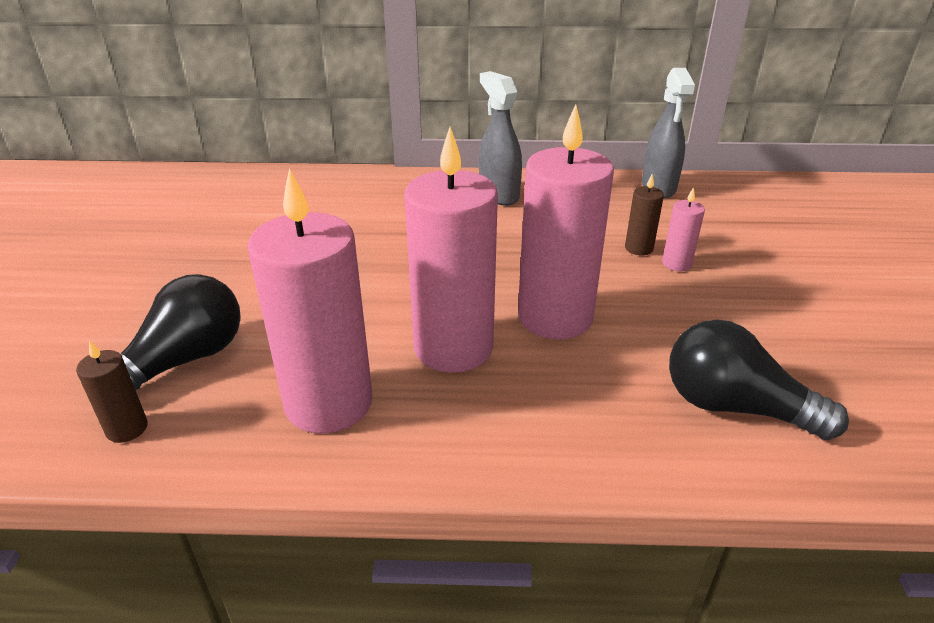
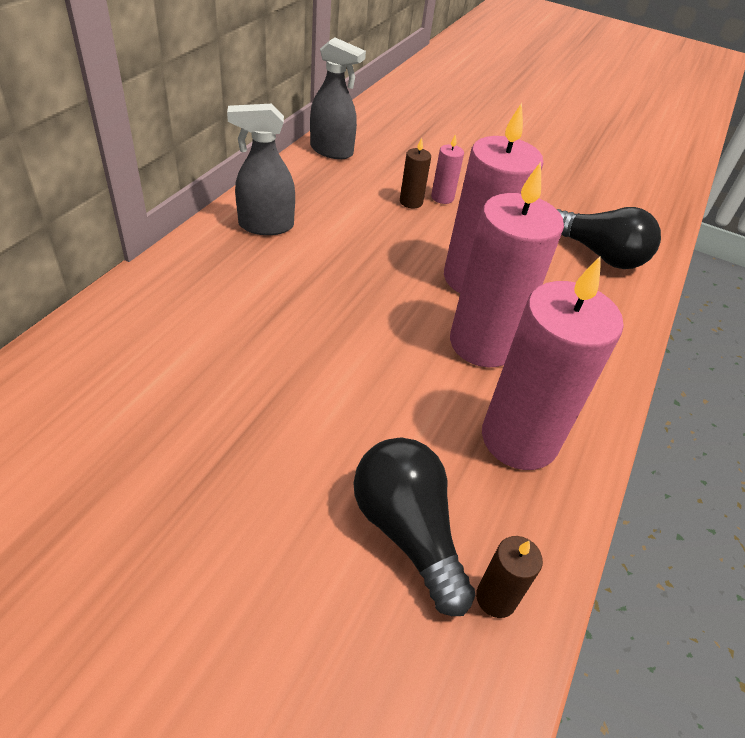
camera: 70 degrees left, 10 degrees up
(735, 407) = (599, 254): black light bulb -> black light bulb turned 105 degrees counterclockwise

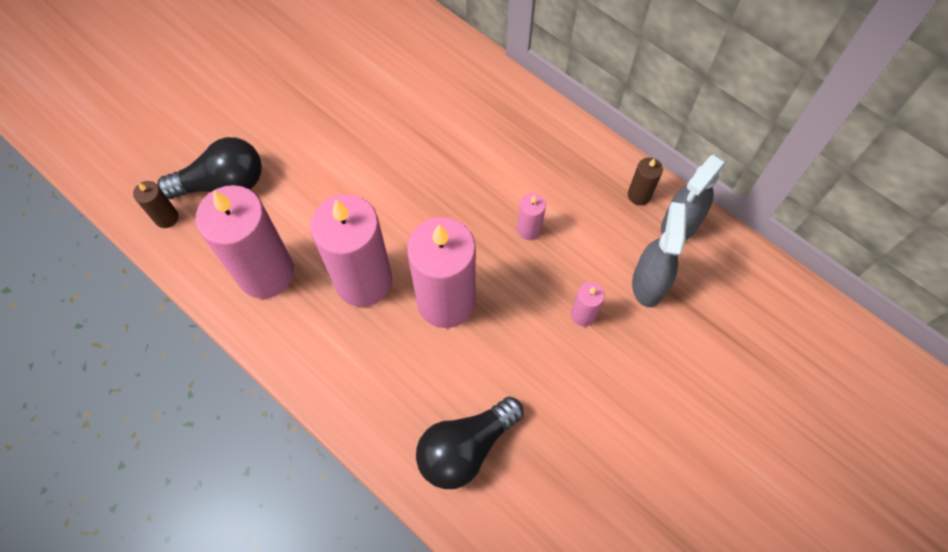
camera: 110 degrees right, 20 degrees up
(265, 226) = (544, 147): grey spray bottle -> grey spray bottle (648, 283)
(369, 231) = (529, 229): none -> pink candle
(411, 202) = (576, 280): brown candle -> brown candle (639, 195)

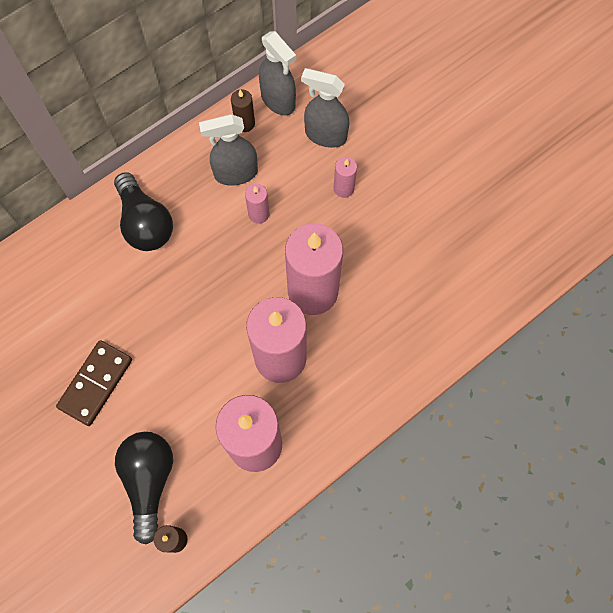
camera: 80 degrees left, 5 degrees up
(315, 118) = (96, 383): none -> brown domino
(466, 448) = (440, 296): black light bulb -> black light bulb (145, 223)
(573, 197) = (235, 173): none -> grey spray bottle

